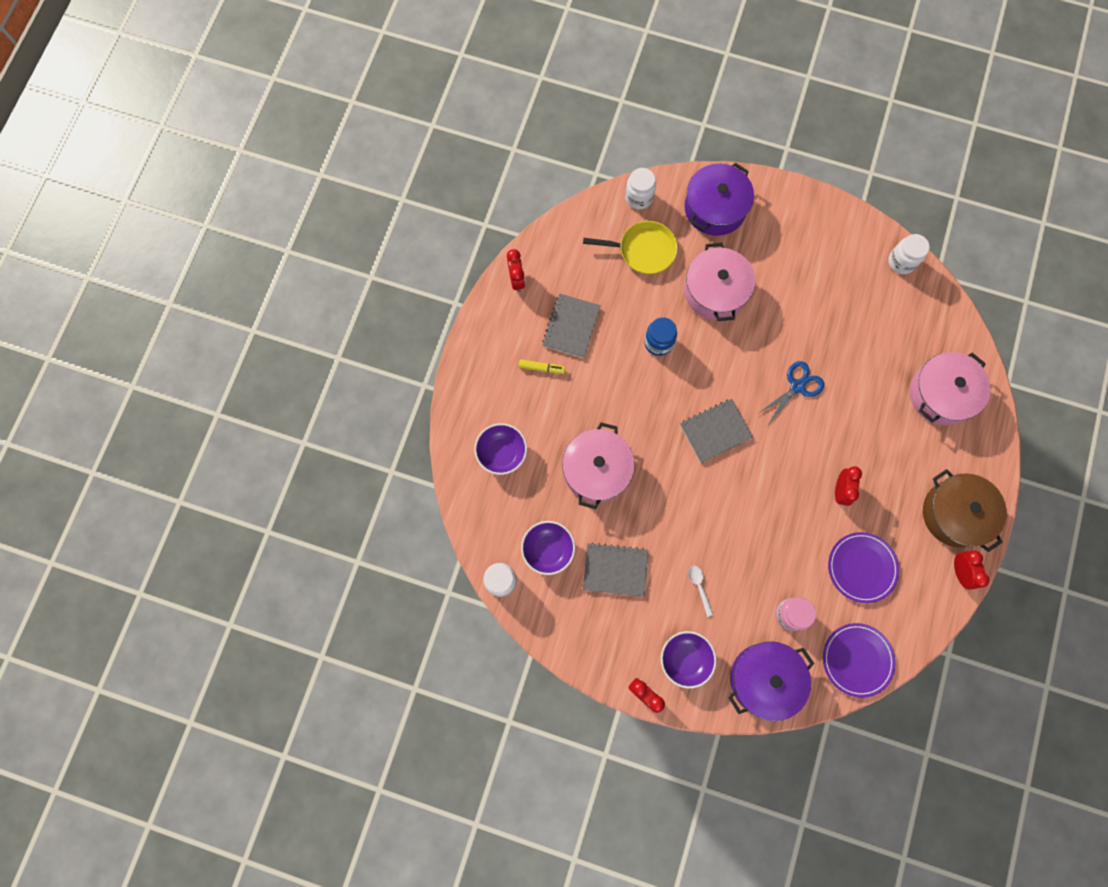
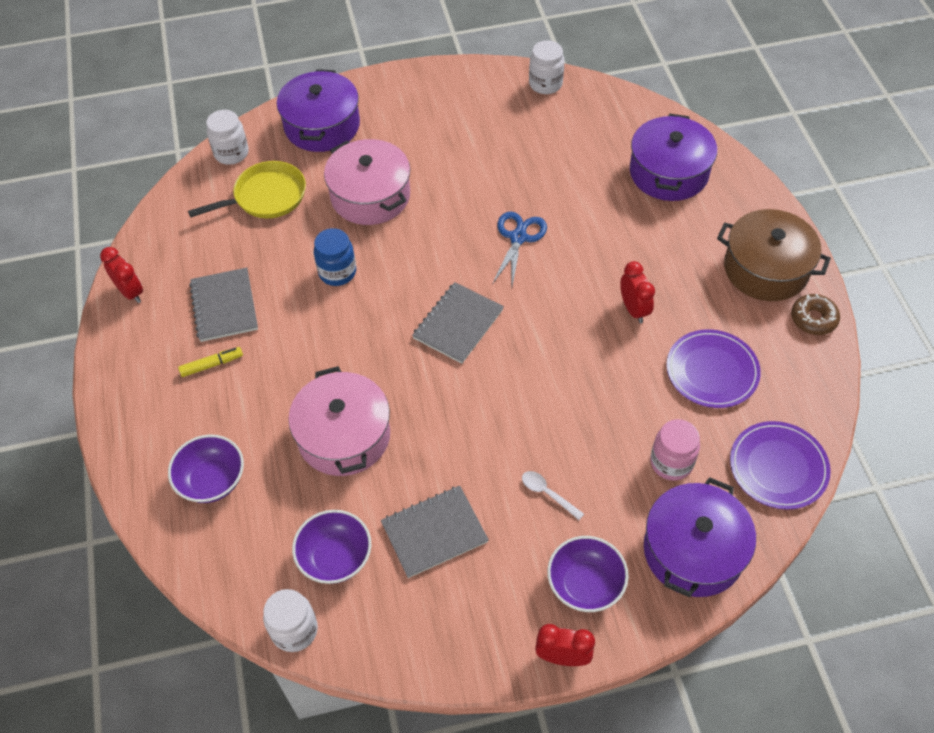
camera: 30 degrees left, 20 degrees down
(941, 394) = (669, 172): pink pot -> purple pot
(960, 572) = (813, 319): red clock -> brown donut

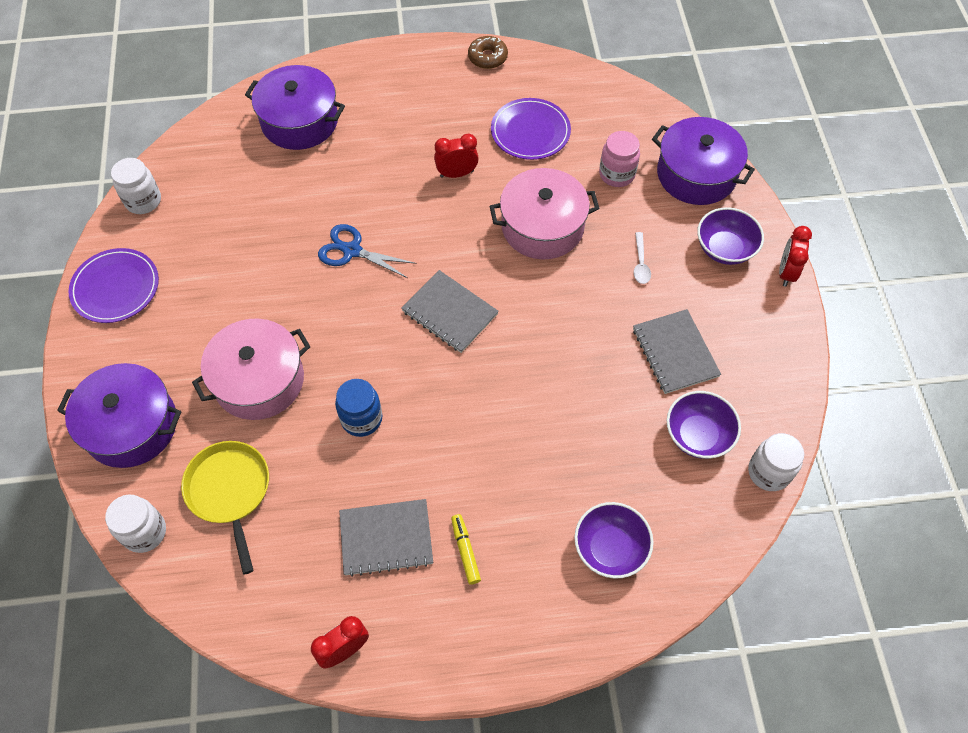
camera: 85 degrees left, 5 degrees up
(344, 436) = (568, 422): pink pot -> pink pot (542, 226)
(547, 493) = (640, 263): white spoon -> white spoon turned 45 degrees counterclockwise
(766, 269) = (429, 76): brown pot -> none
(778, 467) = (625, 108): purple plate -> purple plate (115, 288)

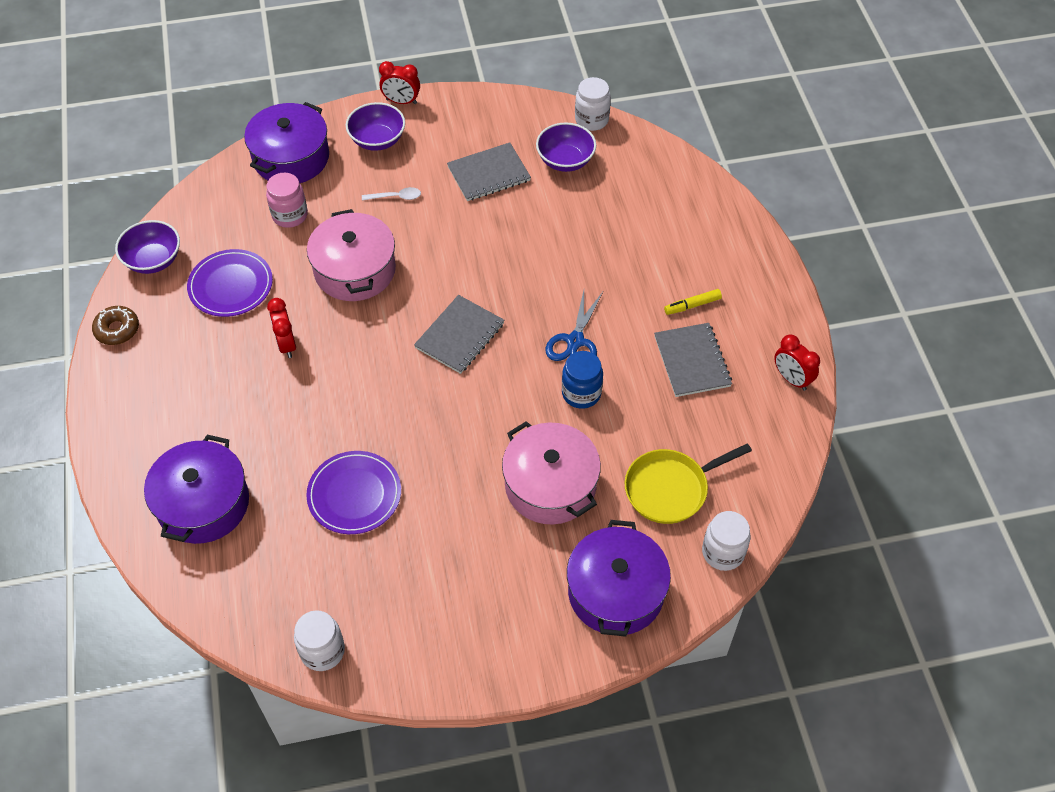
camera: 95 degrees left, 5 degrees down
(115, 288) = (448, 650): purple plate -> purple plate (354, 494)
(352, 251) = (389, 426): blue scissors -> blue scissors (575, 341)
(610, 548) = (672, 213): purple bowl -> purple bowl (153, 260)

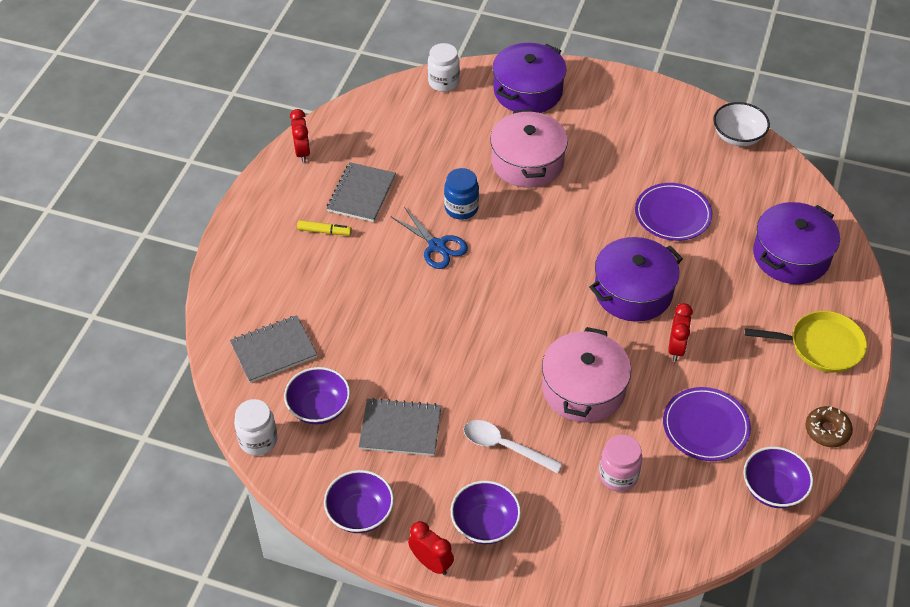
camera: 150 degrees left, 5 degrees down
(291, 157) = (586, 546): purple pot -> purple pot (633, 291)
(322, 651) = (737, 137): white jar -> white bowl
(396, 197) = (504, 446): white spoon -> white spoon, size x1.62
(459, 336) = (526, 291): grey notebook -> grey notebook (274, 350)
(476, 108) = (360, 513): none -> purple bowl
(575, 341) = (437, 246): blue scissors -> blue scissors turned 90 degrees clockwise
(670, 488) = (447, 127): yellow pan -> yellow pan (821, 346)

